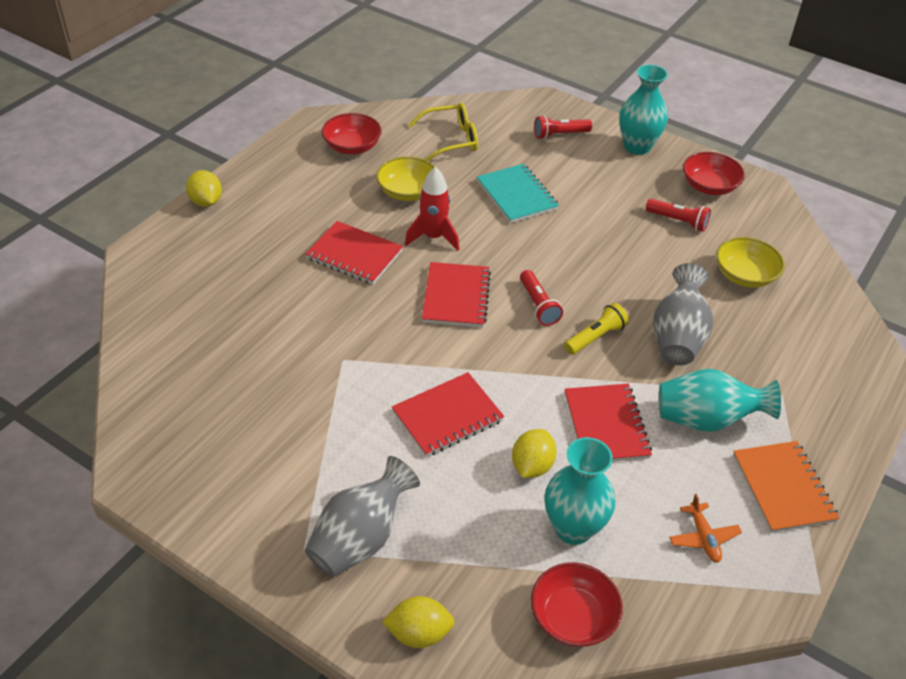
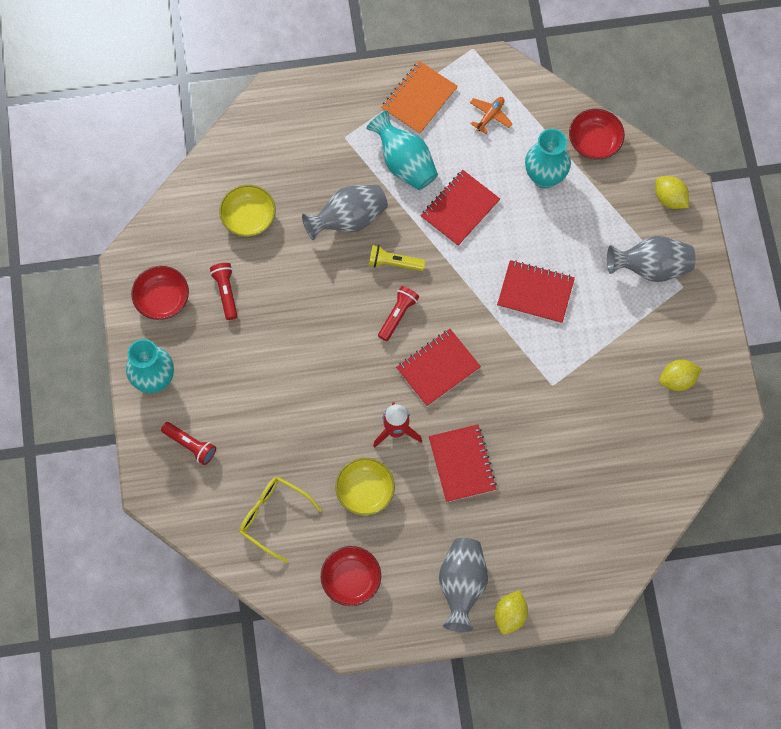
camera: 130 degrees left, 25 degrees up
(265, 193) = (461, 585): none -> grey vase
(517, 195) = (297, 415): turquoise notebook -> none
(532, 466) = (525, 224): yellow lemon -> yellow lemon (677, 380)

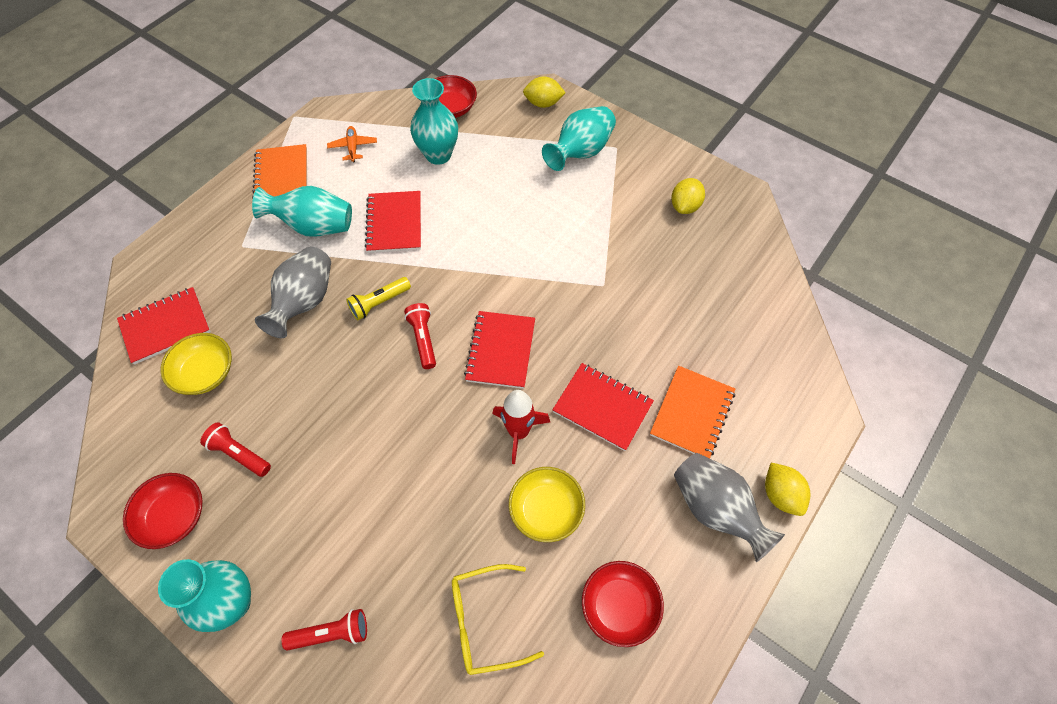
camera: 45 degrees left, 10 degrees down
(513, 520) = (692, 413): none -> orange notebook
(535, 292) = (517, 233): red notebook -> red notebook (165, 326)
(650, 267) = (580, 152): grey vase -> turquoise vase

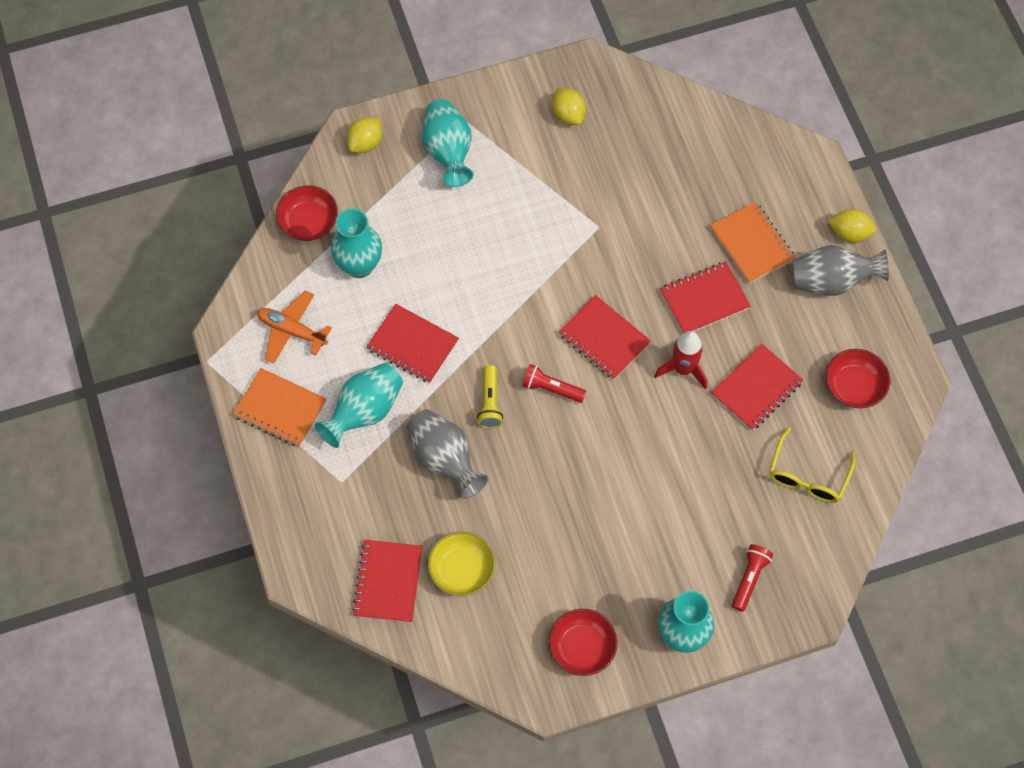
camera: 55 degrees left, 5 degrees up
(239, 454) = (560, 577): red flashlight -> none
(353, 147) = (292, 331): orange plane -> orange plane, size x1.52
(546, 510) = (756, 388): yellow bowl -> red notebook

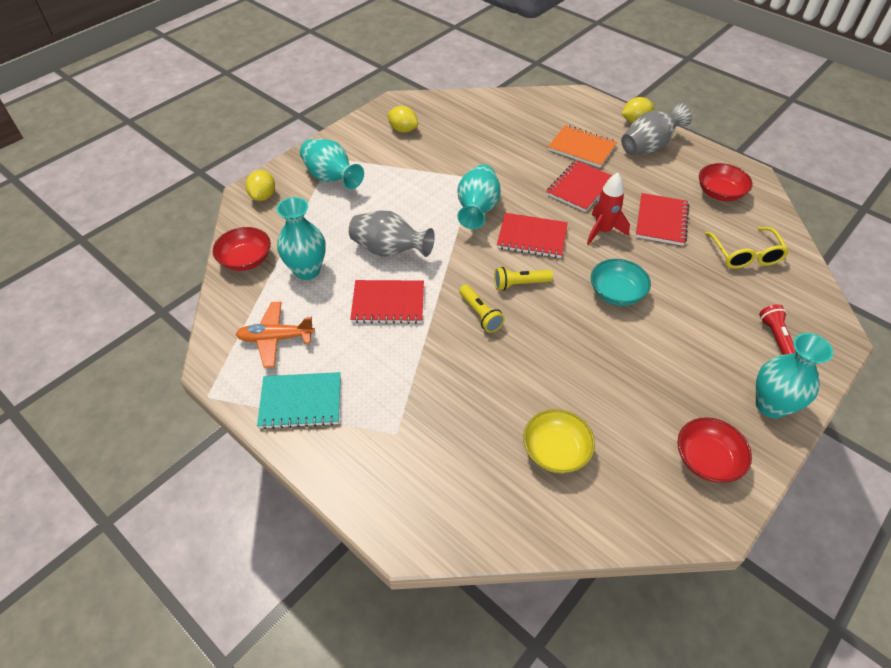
camera: 30 degrees left, 15 degrees down
(280, 409) = (301, 402): orange notebook -> turquoise notebook
(364, 411) = (380, 368): turquoise vase -> turquoise vase (477, 210)
(388, 582) = (498, 498): red notebook -> none
(445, 459) = (475, 371): grey vase -> grey vase (389, 250)
(551, 389) = (520, 284): red flashlight -> yellow flashlight
(637, 448) = (616, 293): none -> turquoise bowl

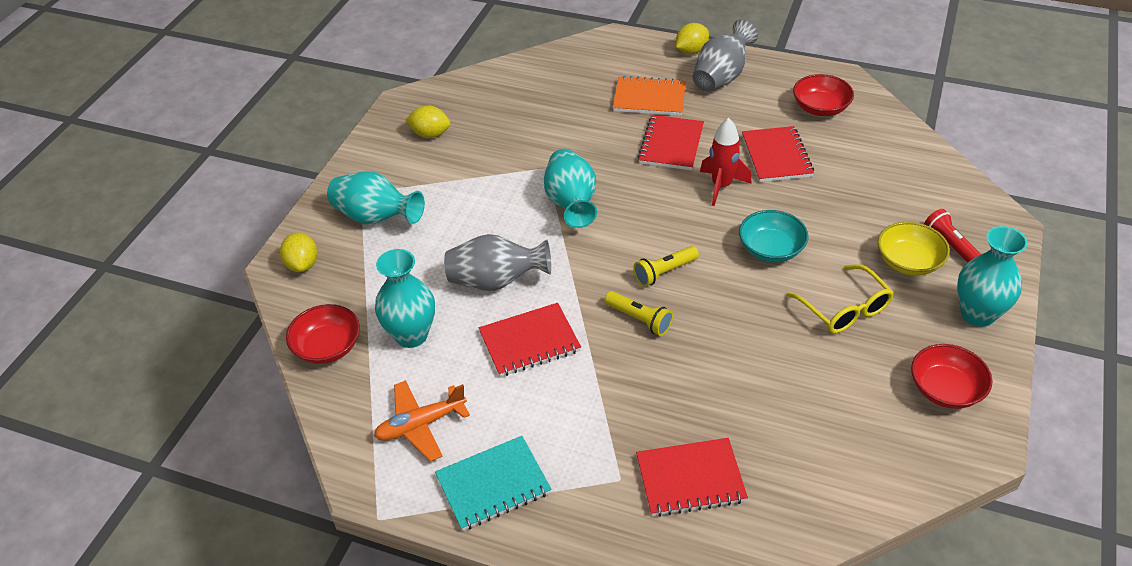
camera: 20 degrees left, 5 degrees down
(532, 237) = (649, 216): red notebook -> red notebook (690, 479)
(555, 451) = (796, 435): yellow bowl -> yellow bowl (908, 262)
(745, 255) = (879, 167): yellow glasses -> yellow glasses (845, 309)

